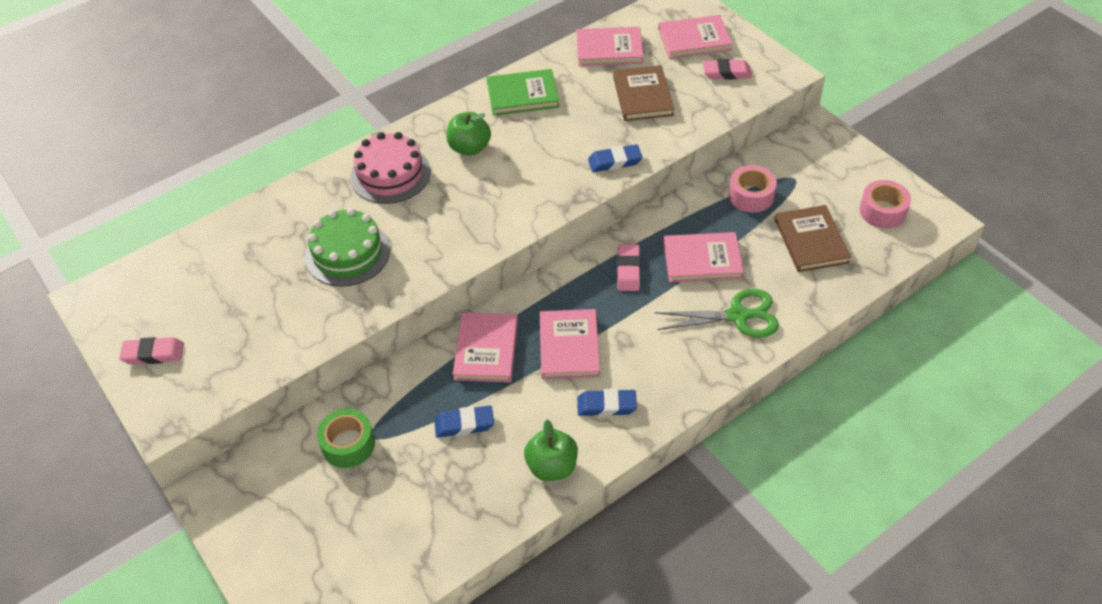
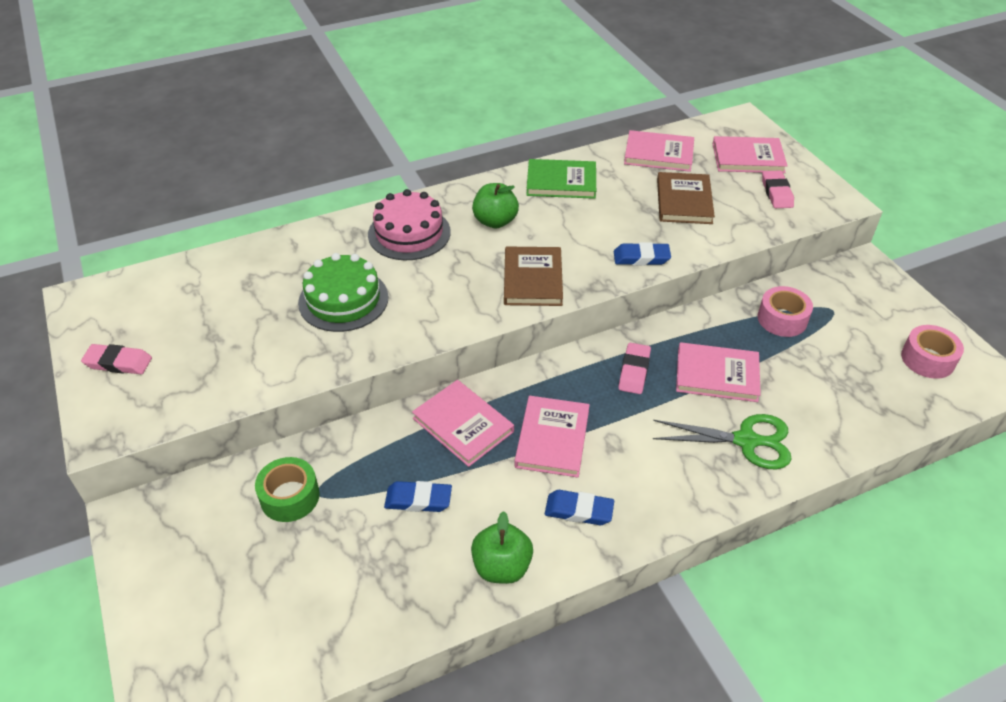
camera: 10 degrees right, 5 degrees down
(486, 349) = (463, 425): pink book -> pink book turned 60 degrees counterclockwise
(726, 73) = (776, 193): pink eraser -> pink eraser turned 75 degrees clockwise
(811, 241) = (842, 376): brown book -> brown book (533, 279)

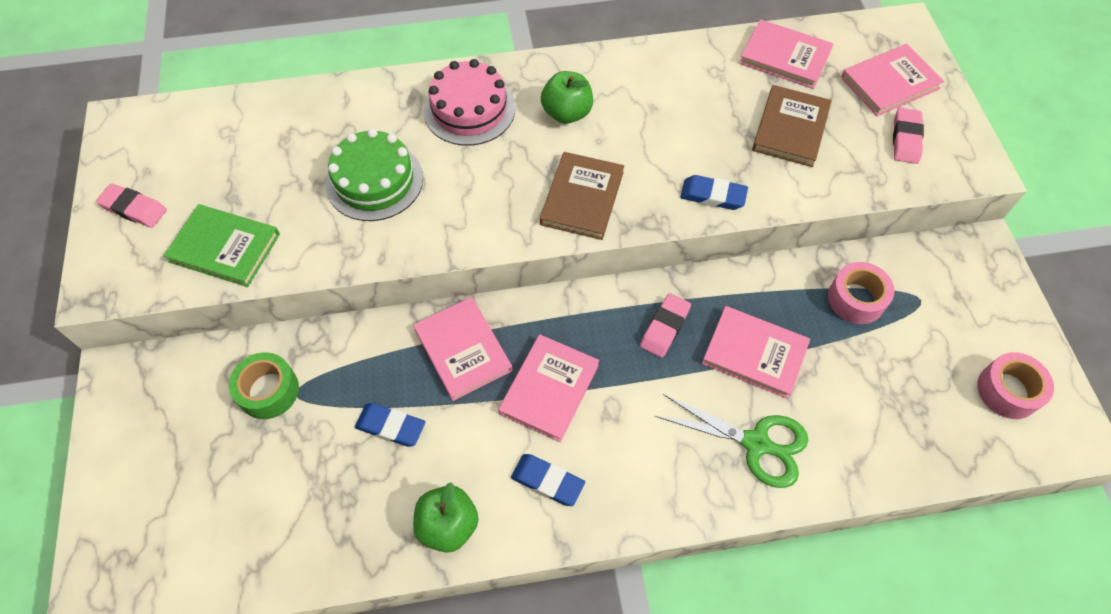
camera: 15 degrees right, 15 degrees up
(561, 182) = (658, 74): green book -> green book (224, 248)
(748, 158) = (890, 83): pink book -> pink book turned 45 degrees counterclockwise

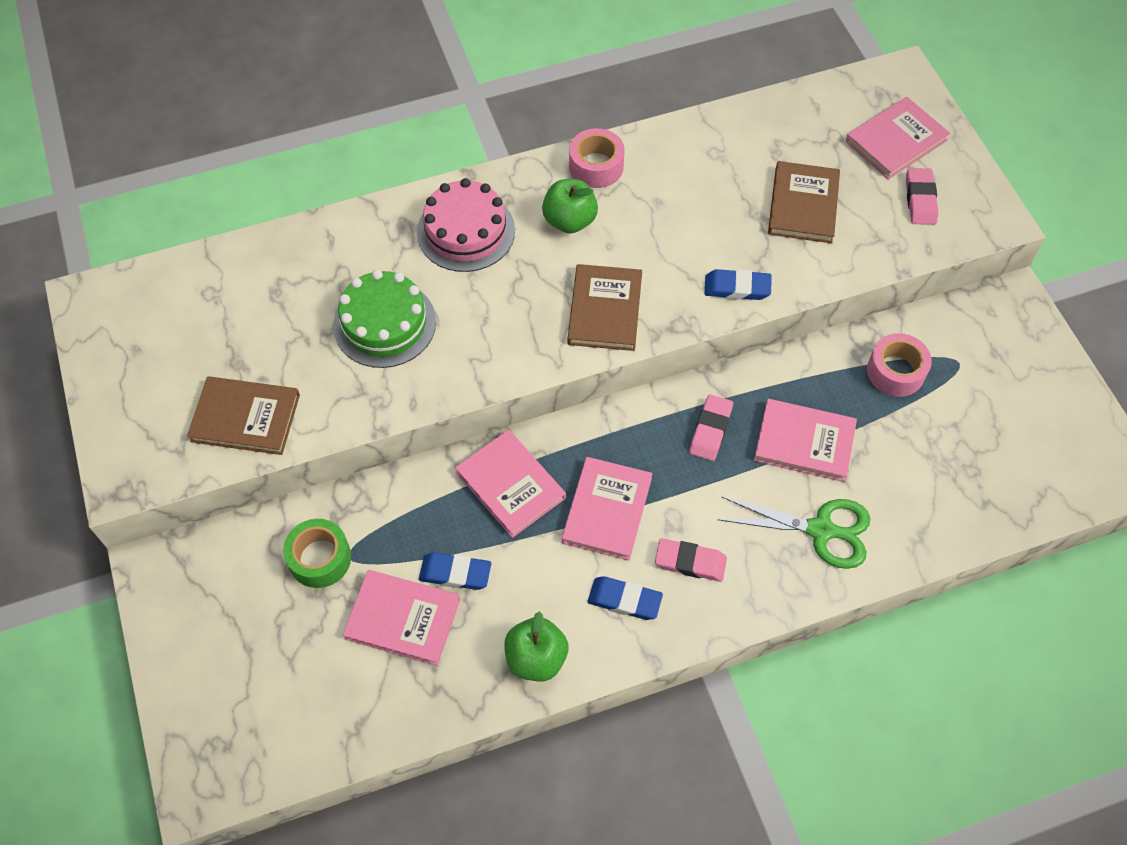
camera: 10 degrees left, 0 degrees up
(134, 208) = (135, 391): pink eraser -> pink eraser (690, 562)
(224, 248) = (245, 418): green book -> brown book
(785, 57) = (784, 127): pink book -> pink book (403, 619)
(1007, 391) = (1053, 440): pink tape -> pink tape (596, 166)

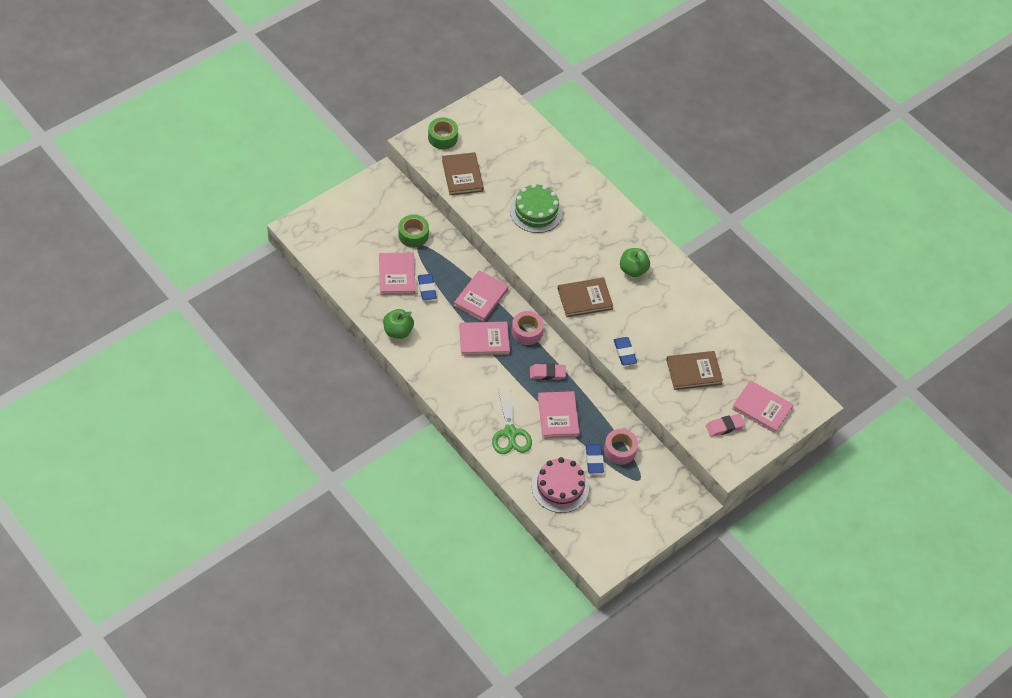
camera: 65 degrees right, 5 degrees down
(137, 423) = (442, 137): none -> green tape
(466, 231) = (605, 228): pink cake -> pink cake (560, 487)
(596, 166) = (674, 272): pink tape -> pink tape (527, 332)
(624, 600) = (440, 359): blue eraser -> blue eraser (594, 460)
(690, 562) = (470, 381): pink eraser -> none

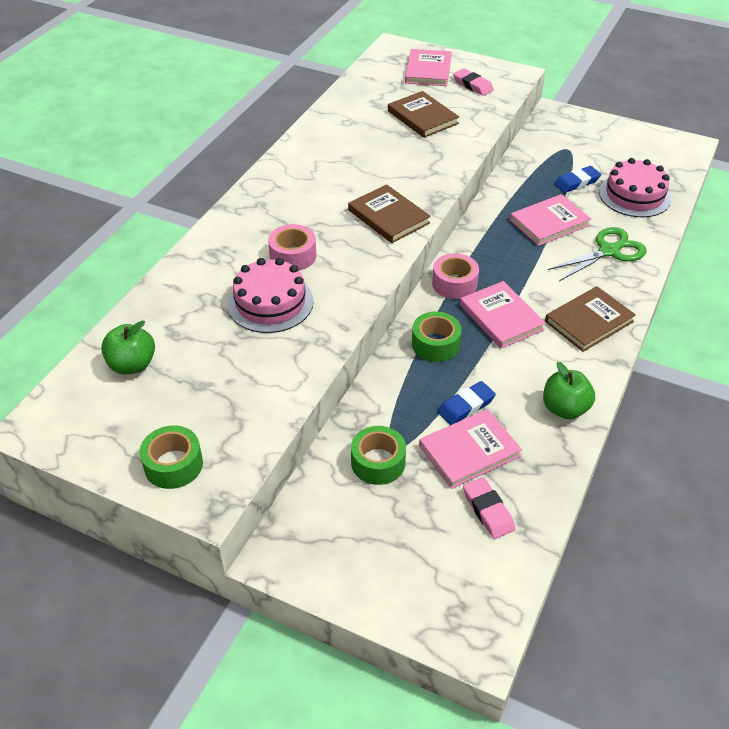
camera: 110 degrees left, 10 degrees down
(462, 175) = (247, 407): brown book -> brown book (589, 321)
(481, 297) = (435, 344): pink book -> green tape
(536, 211) = (270, 303): green cake -> pink cake
(547, 373) = (499, 248): pink eraser -> pink eraser (488, 510)
(620, 450) = (546, 169): pink tape -> pink tape (293, 256)
(624, 352) = (441, 167): blue eraser -> none
(633, 270) = (311, 192): green apple -> green apple (132, 365)

